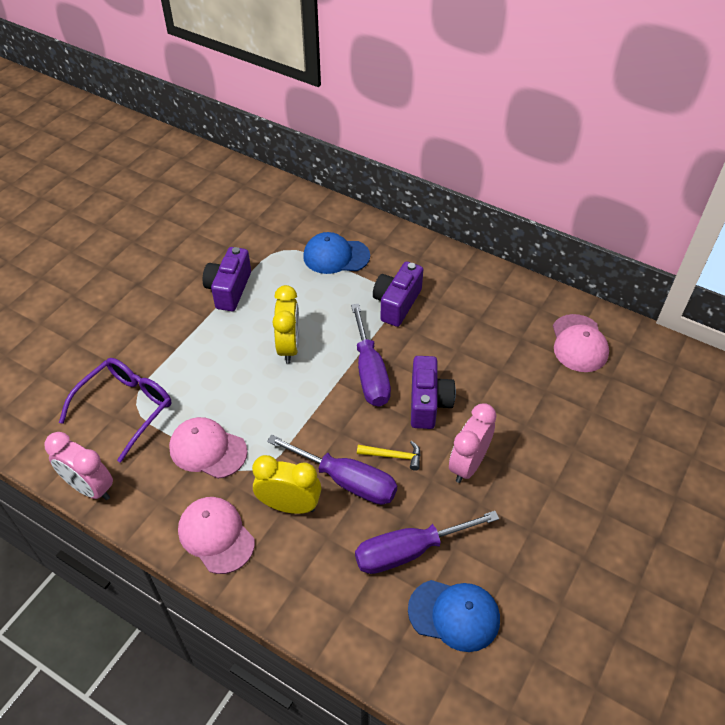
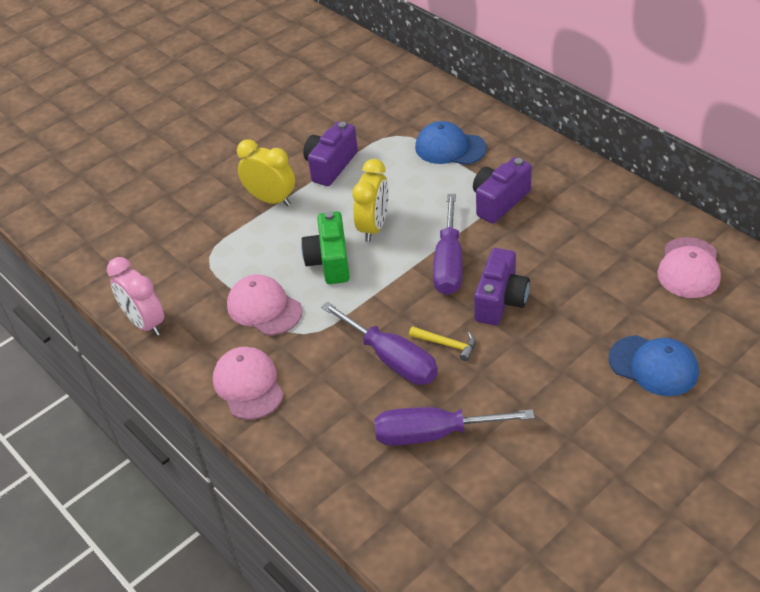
camera: 20 degrees right, 5 degrees down
(126, 408) = (198, 259): purple glasses -> none
(257, 389) = (329, 261): none -> green camera
(289, 505) = (327, 371): yellow clock -> yellow clock (271, 200)
(454, 615) = (460, 500): blue cap -> blue cap (653, 366)
(468, 464) = (523, 365): pink clock -> none

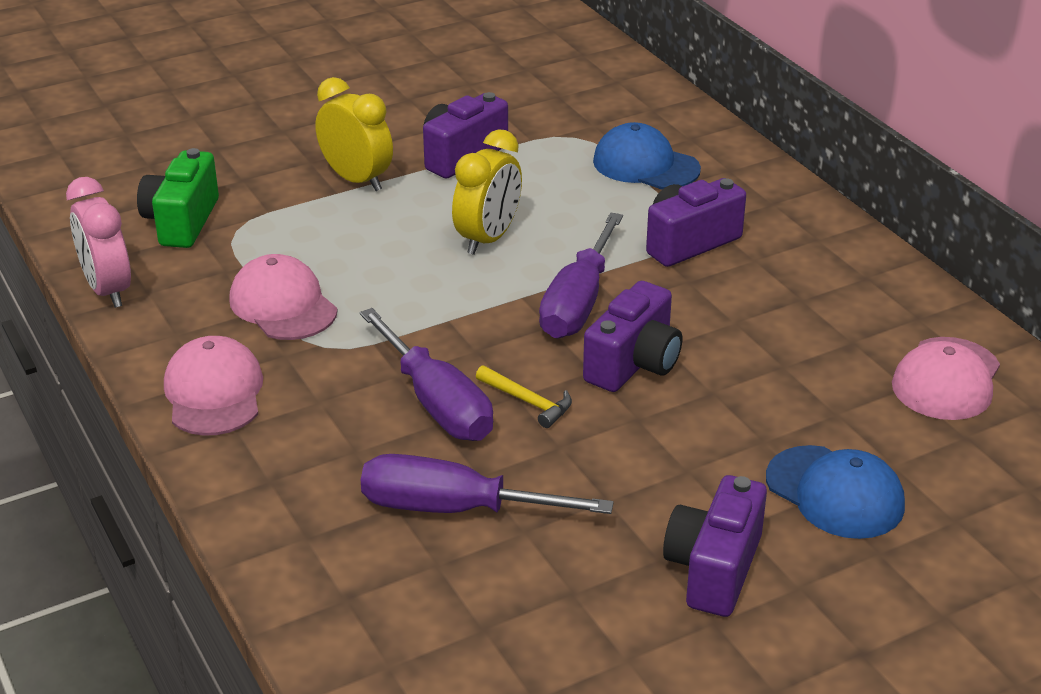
camera: 10 degrees right, 10 degrees down
(329, 261) = (404, 268): green camera -> green camera (182, 222)
(603, 437) = (714, 569): none -> purple camera

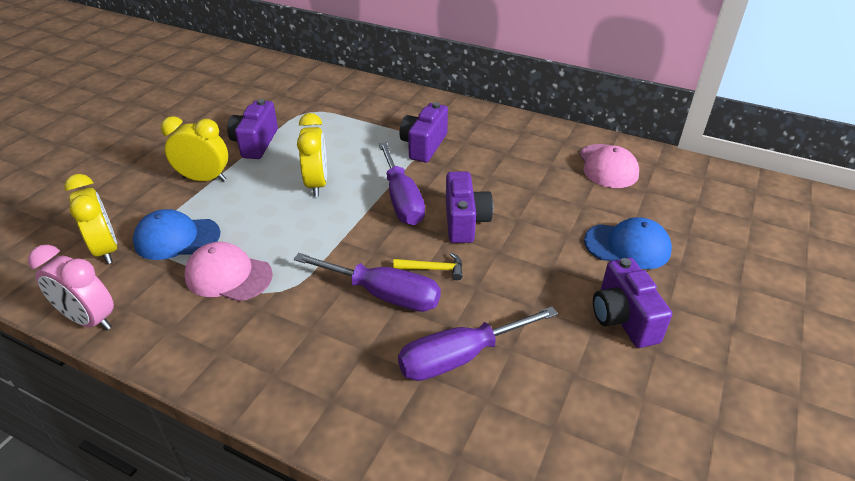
camera: 35 degrees left, 5 degrees up
(182, 222) = (106, 249): green camera -> yellow clock
(214, 392) = (235, 357): pink cap -> none
(645, 165) = (361, 114): blue cap -> blue cap (177, 238)

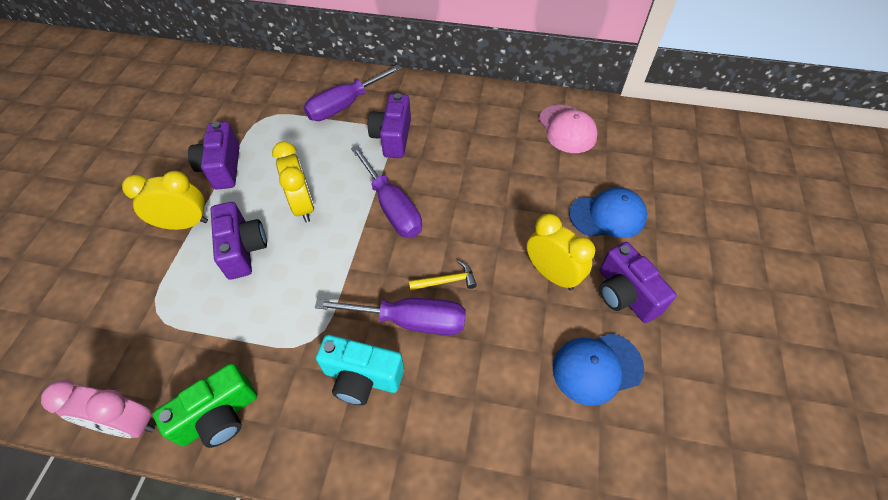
camera: 15 degrees left, 15 degrees up
(106, 249) = (112, 335): yellow clock -> yellow clock (552, 274)
(171, 332) = (219, 416): none -> green camera
(177, 238) = (182, 304): blue cap -> blue cap (596, 368)
(228, 275) = (252, 336): pink cap -> none
(317, 331) = (362, 377): none -> turquoise camera
(460, 357) = (500, 372): purple screwdriver -> purple screwdriver (345, 105)
(465, 221) = (458, 220): purple camera -> purple camera (243, 249)

